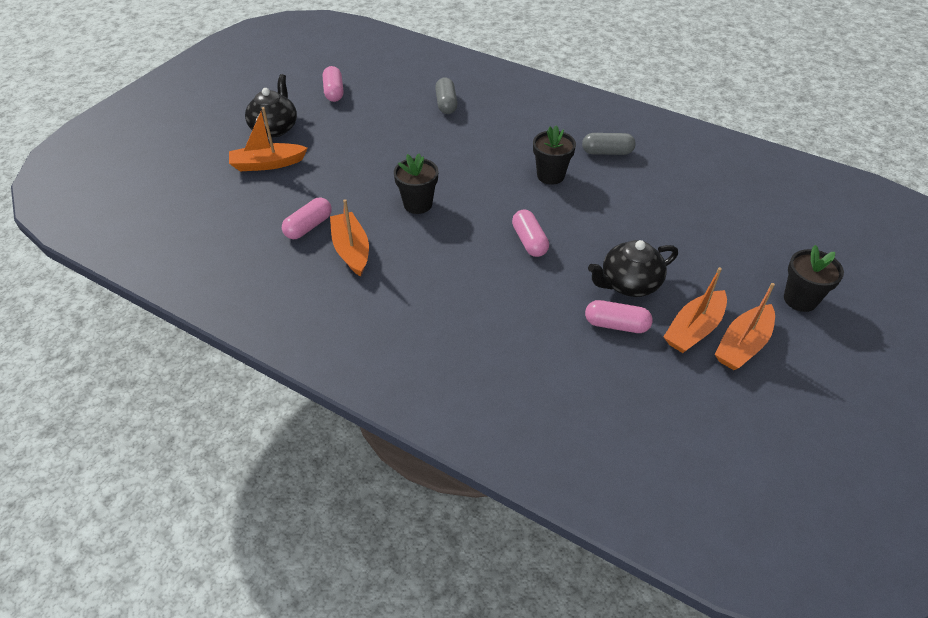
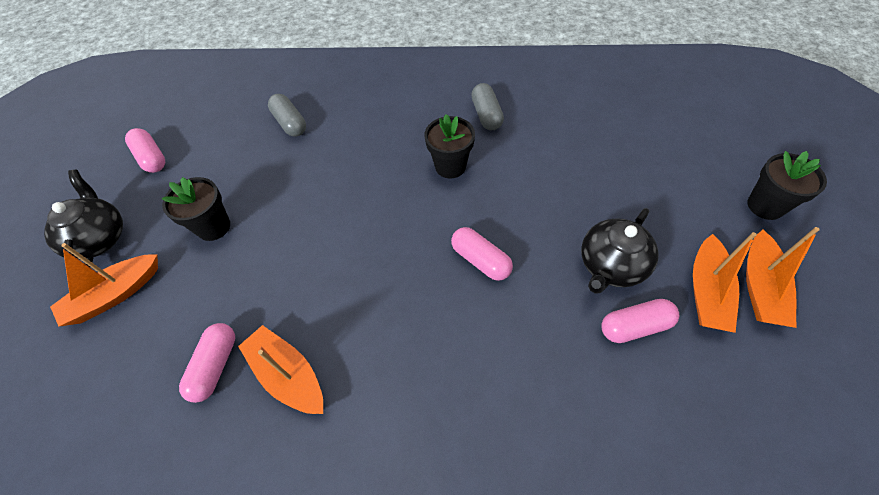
camera: 25 degrees left, 10 degrees up
(418, 204) = (332, 268): black flower pot -> black flower pot (213, 227)
(607, 152) = (486, 115): grey capsule -> grey capsule turned 75 degrees counterclockwise

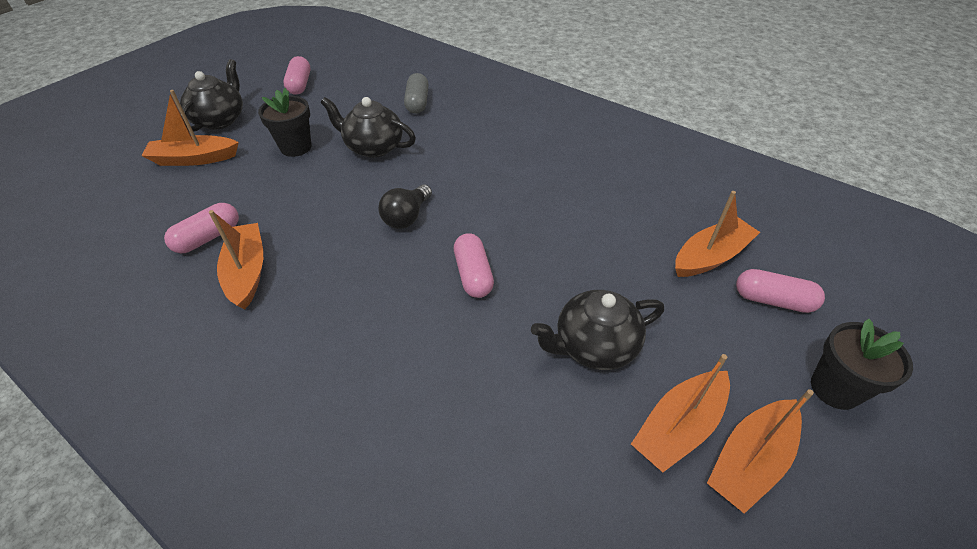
camera: 30 degrees right, 10 degrees down
(290, 188) = (373, 147): none -> black teapot
(382, 240) = (407, 217): none -> black light bulb
(450, 166) = (517, 191): black flower pot -> none
(486, 115) = (590, 166): grey capsule -> none
(626, 149) = (710, 256): none -> orange boat
(634, 326) = (567, 410): pink capsule -> pink capsule (773, 300)

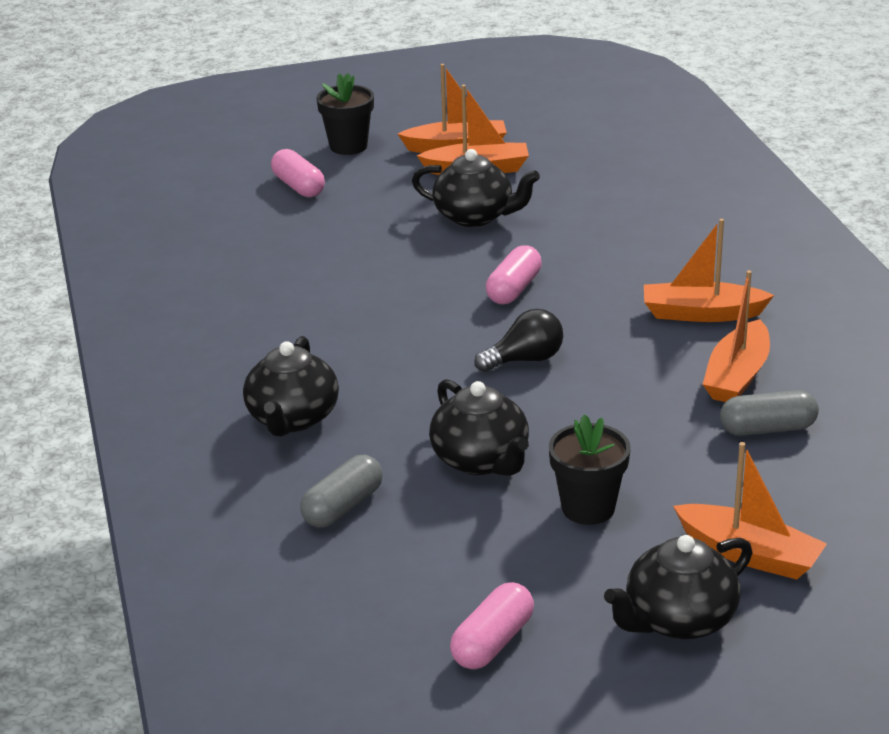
camera: 140 degrees left, 15 degrees down
(208, 237) = (767, 429): pink capsule -> grey capsule
(494, 127) = (292, 419): none -> black teapot
(710, 256) = (291, 222): orange boat -> orange boat (701, 313)

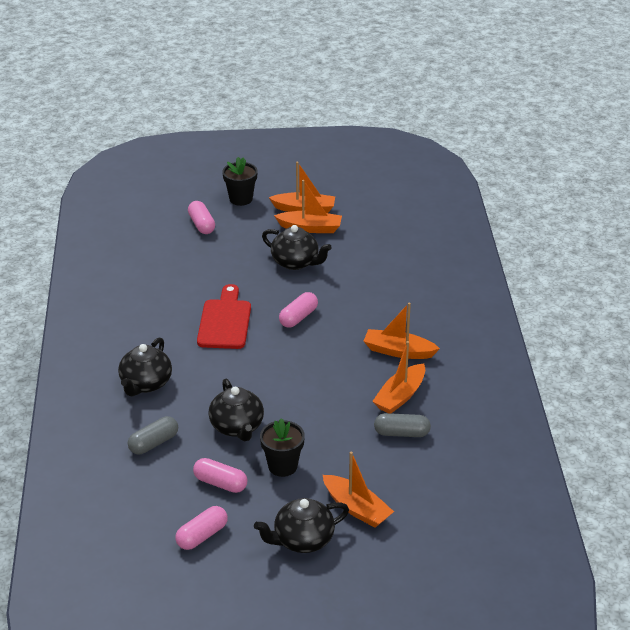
camera: 10 degrees right, 5 degrees up
(393, 311) = (225, 321): none -> red cutting board
(489, 551) = (220, 483): none -> pink capsule
(525, 360) = (286, 366): black light bulb -> none

